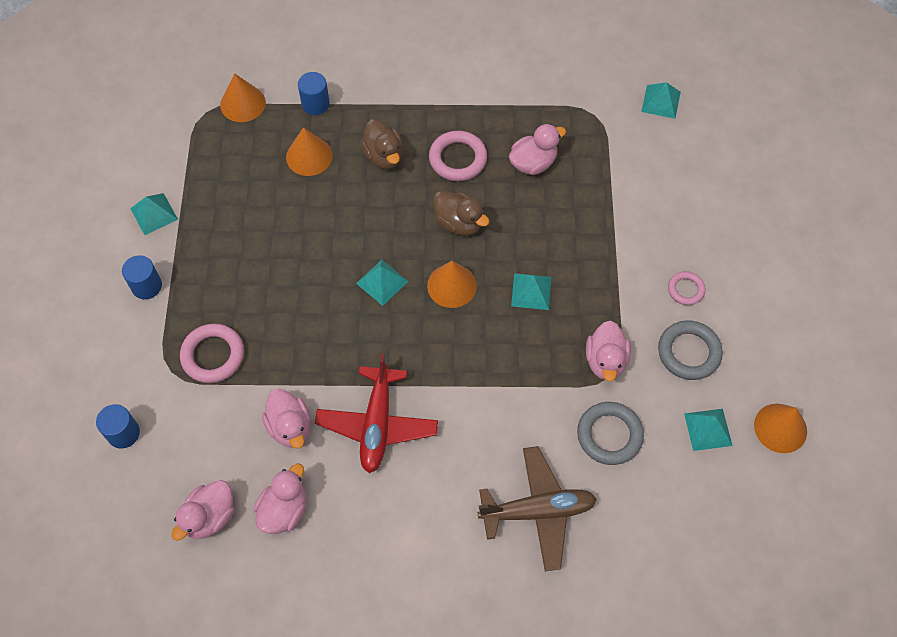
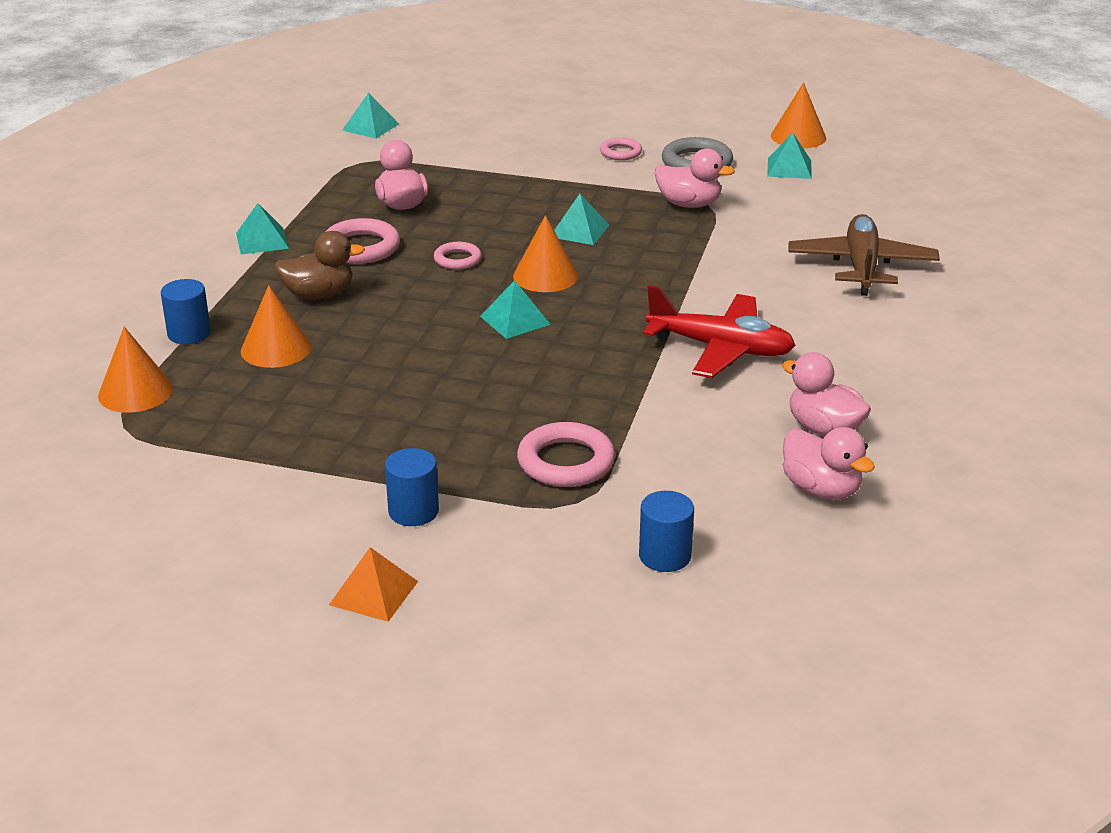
camera: 75 degrees left, 30 degrees down
(68, 289) = (374, 593): none -> orange pyramid
(154, 214) = (282, 492): turquoise pyramid -> turquoise pyramid (262, 240)
(290, 427) = (703, 411): pink duck -> none
(459, 223) = (457, 259): brown duck -> pink ring
(609, 435) = (780, 216): grey ring -> none

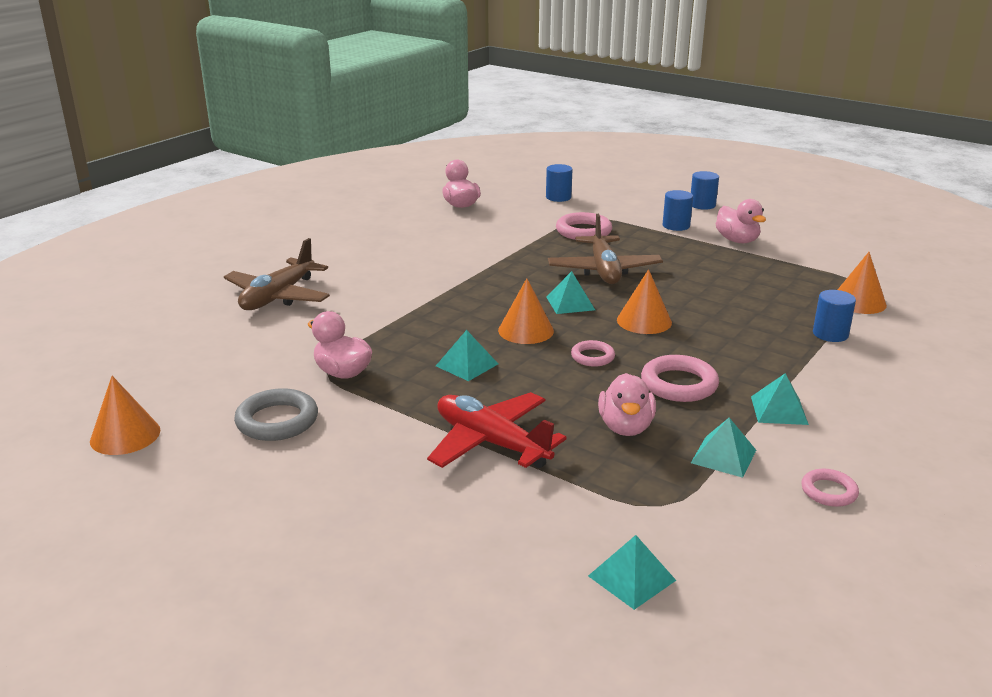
camera: 160 degrees left, 5 degrees down
(276, 349) = (757, 313): orange cone -> orange cone (644, 321)
(319, 295) = (722, 347): brown duck -> none
(374, 593) = (702, 205): orange pyramid -> blue cylinder
(496, 382) = (604, 270): none -> brown plane
(620, 152) = (341, 453): pink ring -> pink ring (829, 491)
(720, 348) = (443, 265): red plane -> red plane (491, 443)
(789, 168) = (197, 395): turquoise pyramid -> turquoise pyramid (723, 456)
(824, 429) = (429, 223): pink duck -> pink duck (737, 240)

